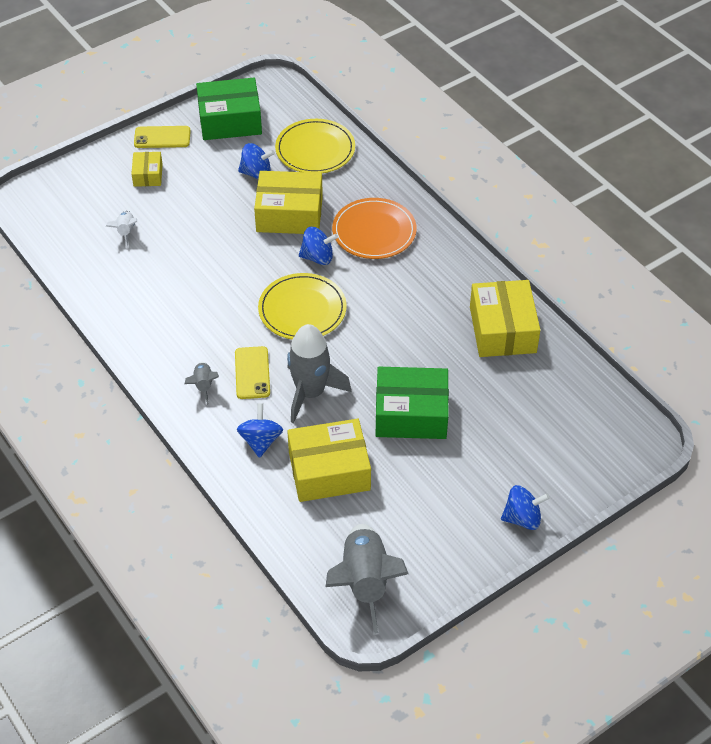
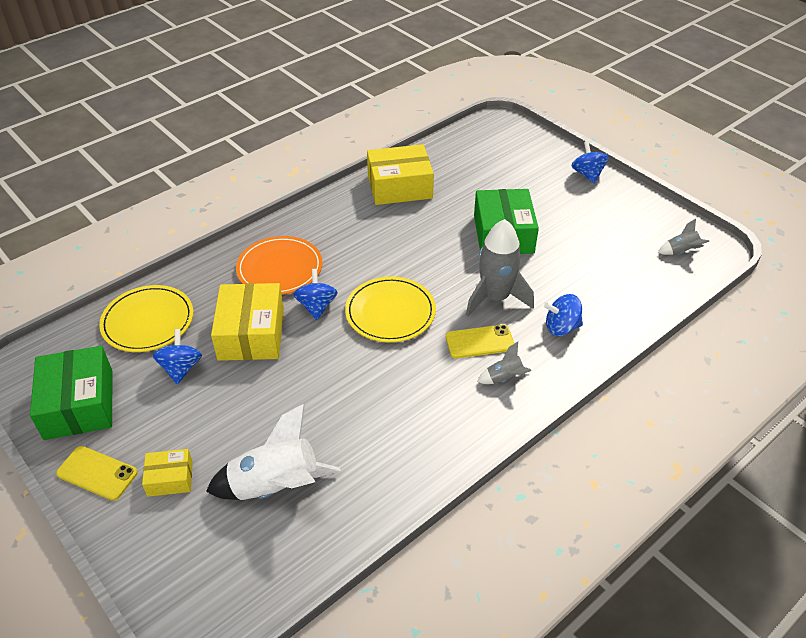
camera: 95 degrees left, 5 degrees down
(126, 232) = (275, 486): white rocket -> white rocket, size x2.08
(162, 137) = (97, 473): yellow phone -> yellow phone turned 60 degrees counterclockwise
(329, 471) = (580, 279): yellow box -> none
(365, 582) = (681, 251): grey rocket -> grey rocket, size x0.48

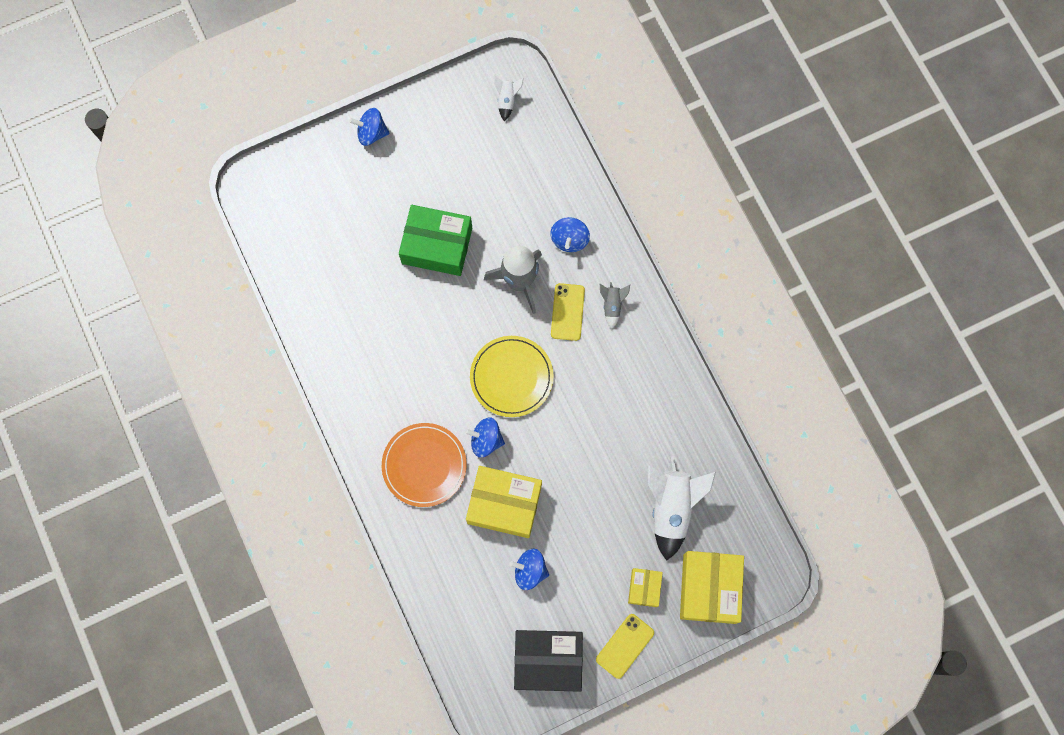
camera: 75 degrees left, 30 degrees up
(79, 404) = (548, 661): green box -> black box
(148, 321) = (462, 596): yellow plate -> none
(399, 186) = (333, 322): yellow box -> yellow box (709, 588)
(681, 251) = (507, 100): grey rocket -> white rocket

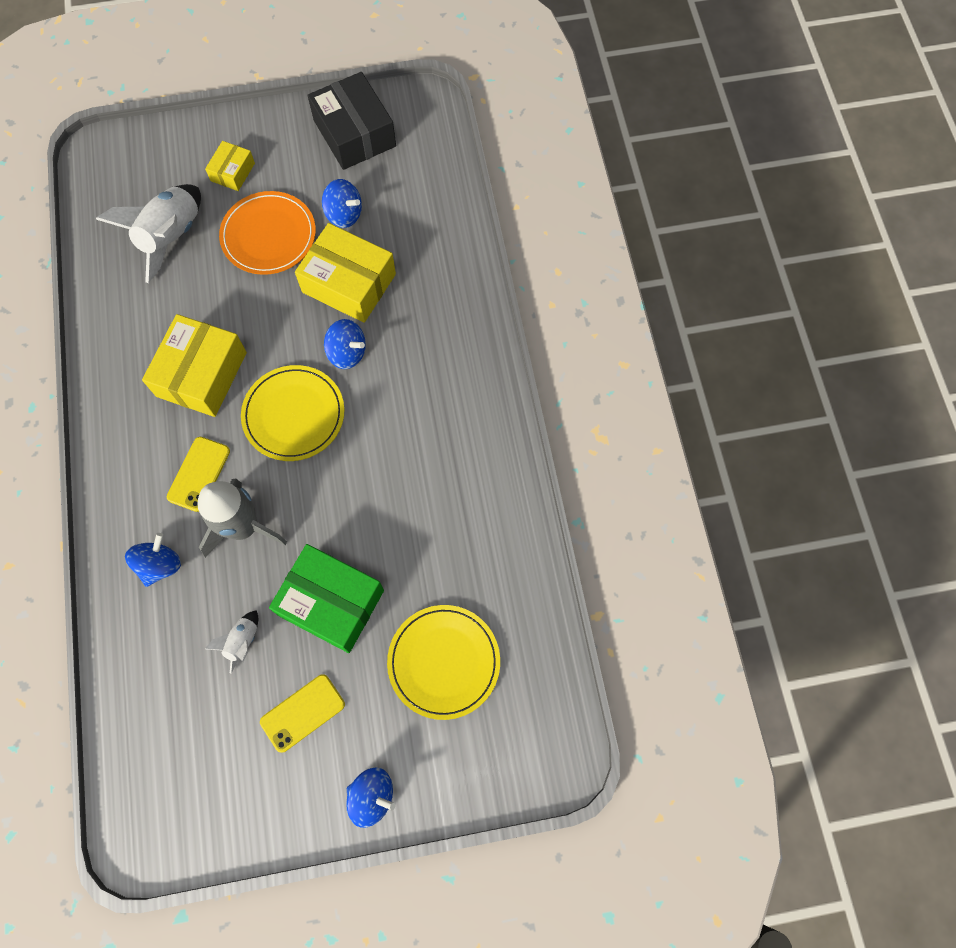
camera: 165 degrees left, 5 degrees down
(345, 226) = (444, 662): none -> yellow plate
(424, 465) = (425, 344): orange plate -> orange plate (268, 235)
(507, 100) = (165, 795): white rocket -> white rocket (242, 641)
(548, 661) = (354, 133): black box -> black box turned 45 degrees clockwise
(612, 305) = (142, 468): grey rocket -> none
(625, 646) = (273, 128): yellow phone -> yellow phone (302, 713)
(709, 588) = (167, 156): yellow box -> yellow box (202, 374)

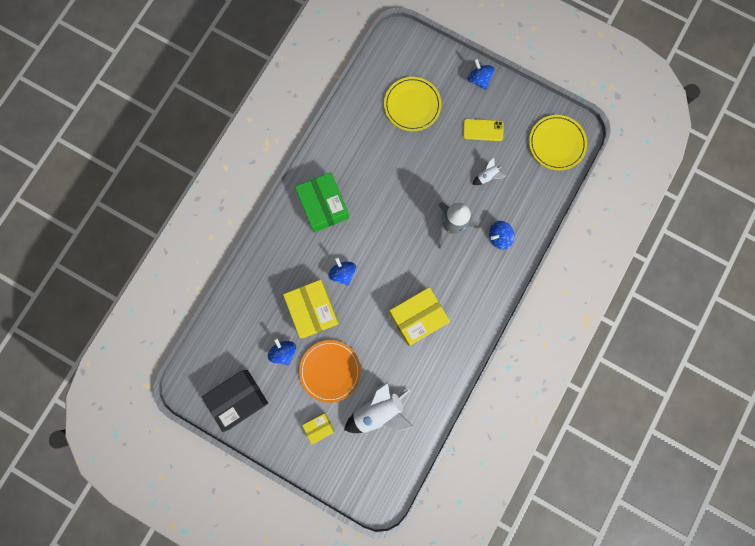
camera: 140 degrees left, 10 degrees up
(199, 474) = (454, 267): yellow phone -> none
(294, 414) = (391, 261): yellow plate -> yellow plate (556, 143)
(331, 602) = (438, 164): green box -> green box (323, 205)
(354, 133) = (238, 399): black box -> black box turned 45 degrees clockwise

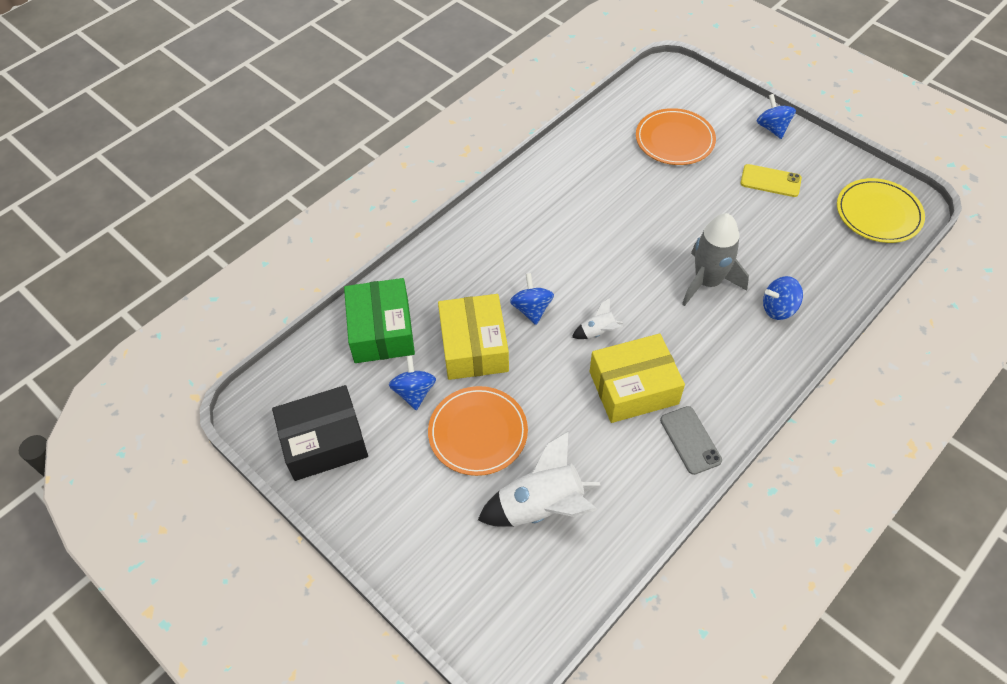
camera: 15 degrees right, 25 degrees down
(319, 427) = (437, 510): yellow box -> none
(323, 205) = (524, 225): green box -> green box (381, 330)
(412, 105) = (674, 140): yellow plate -> orange plate
(457, 346) = (690, 440): none -> grey phone
(487, 177) = (769, 233): white rocket -> white rocket (598, 332)

